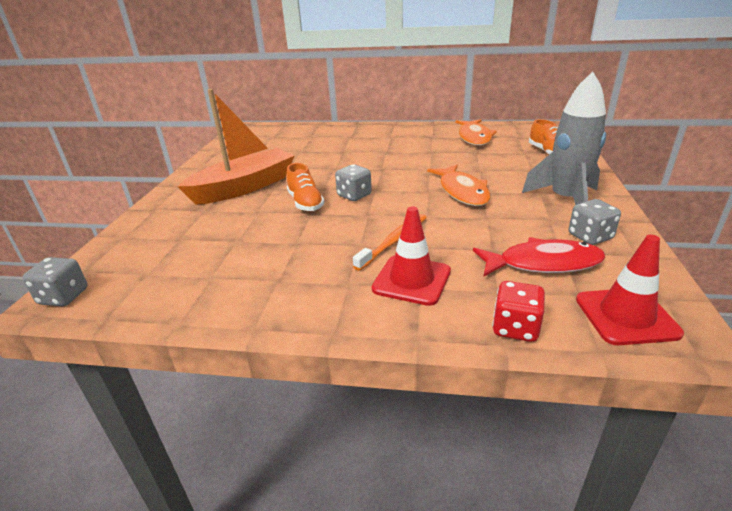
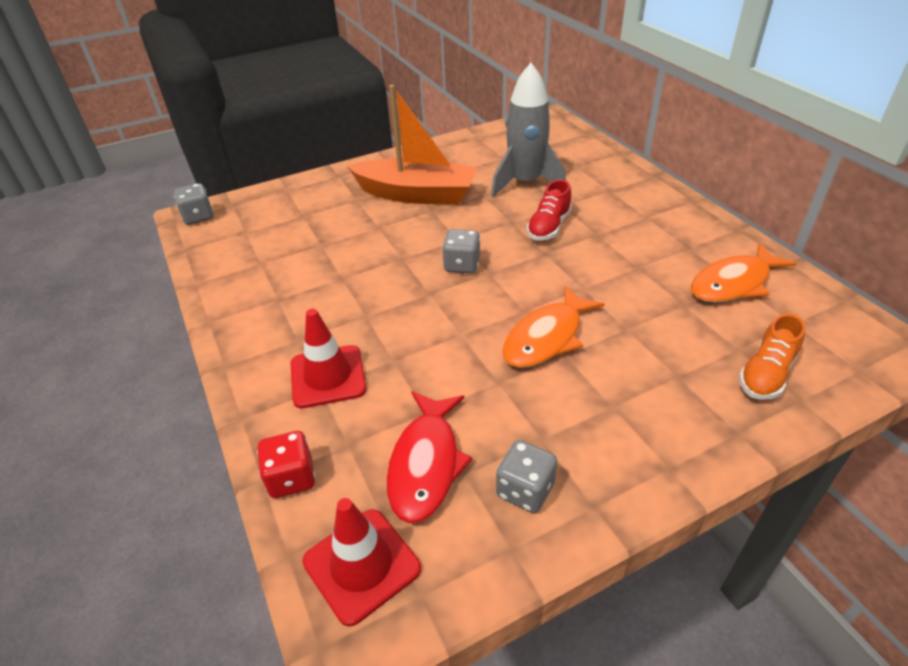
camera: 55 degrees right, 10 degrees up
(305, 203) = (418, 244): orange shoe -> none
(358, 160) = (548, 227): none -> red shoe
(393, 242) = (388, 335): orange toothbrush -> none
(543, 263) = (426, 464): red fish -> red fish turned 45 degrees clockwise
(566, 200) = (613, 439): grey rocket -> grey rocket (525, 183)

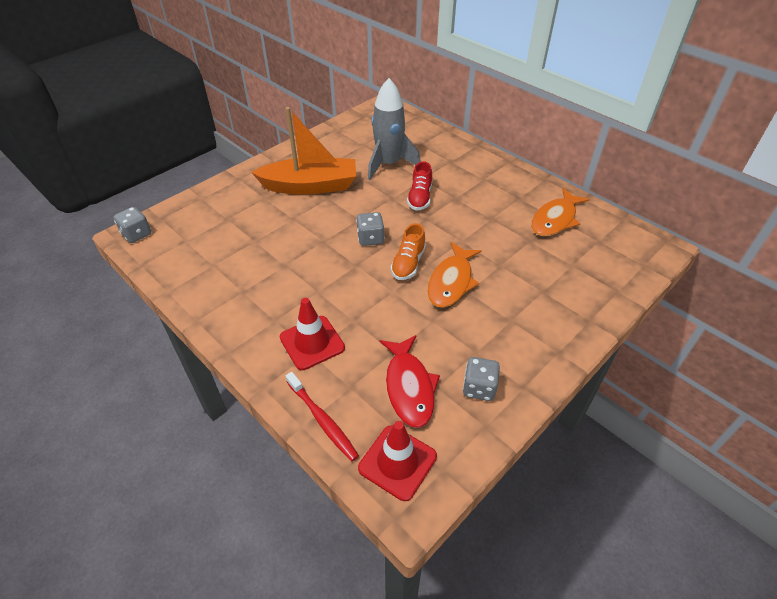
camera: 20 degrees left, 5 degrees up
(291, 478) = (322, 420): red dice -> red toothbrush
(766, 374) = (593, 279): orange shoe -> orange shoe (408, 263)

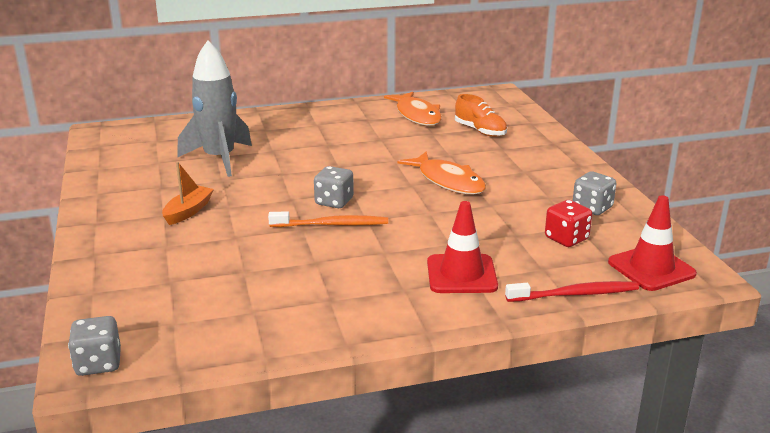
camera: 60 degrees left, 20 degrees down
(310, 186) = (188, 211): orange boat -> orange boat, size x0.46
(337, 251) = (331, 225): none -> orange toothbrush
(408, 263) = (398, 193): orange shoe -> orange shoe (480, 131)
(409, 387) = (566, 239): red fish -> red dice
(420, 198) = (302, 160): red shoe -> none

